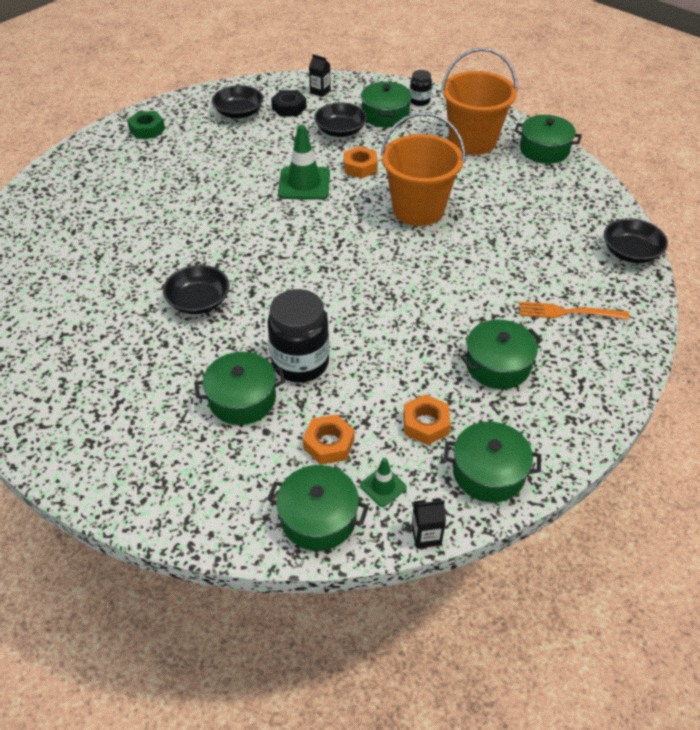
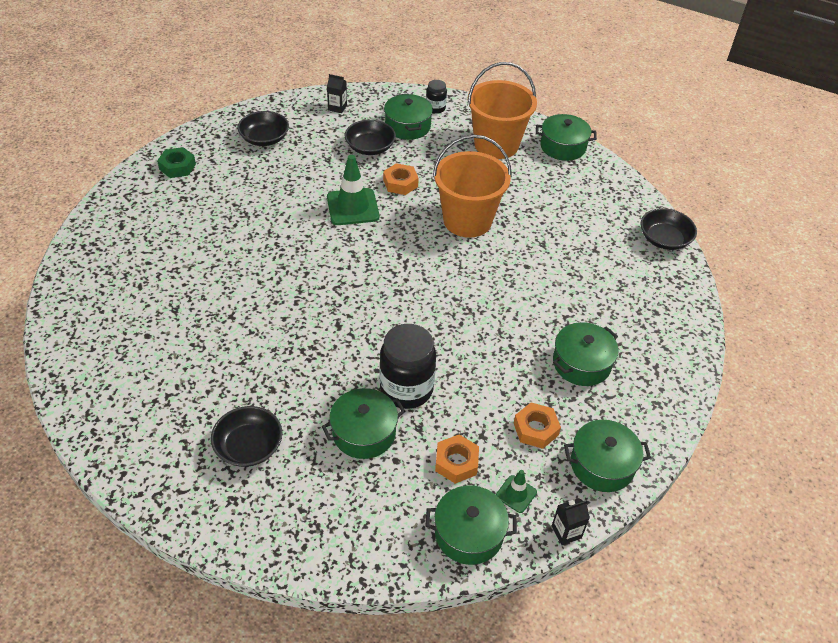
camera: 15 degrees left, 0 degrees up
(199, 301) = (290, 342): black bowl -> black bowl (249, 446)
(289, 108) = (312, 128): black nut -> none
(568, 312) = (627, 304): orange fork -> none

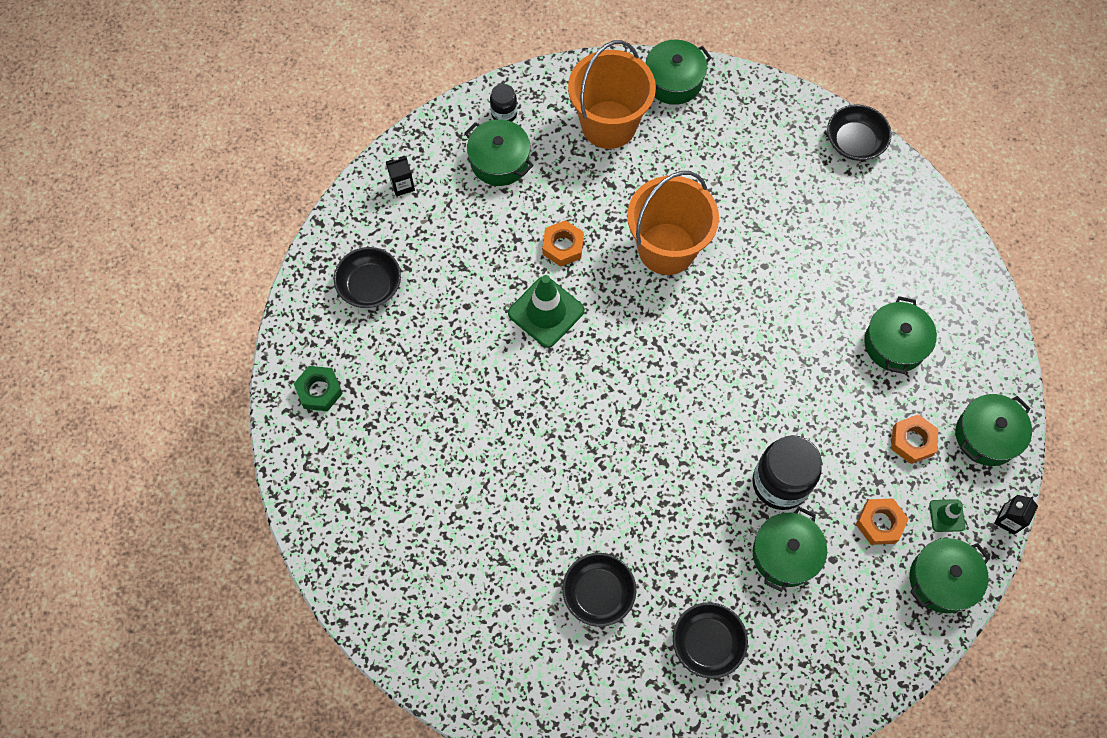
camera: 35 degrees left, 20 degrees up
(370, 147) = (489, 219): black bowl -> black bowl (598, 593)

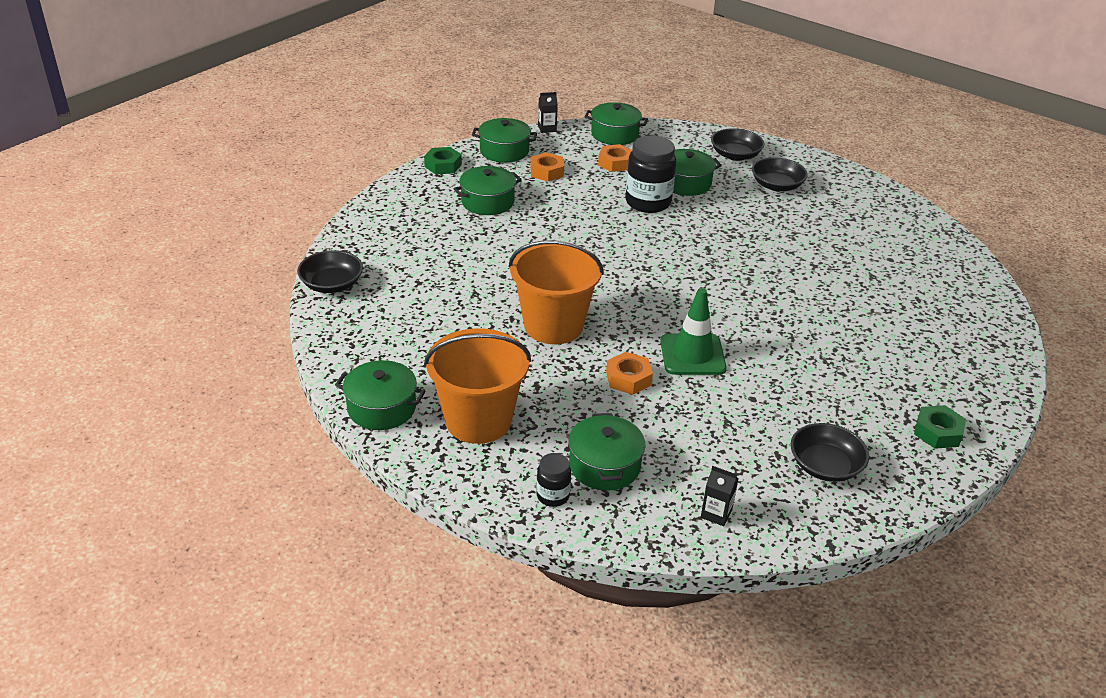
camera: 135 degrees left, 30 degrees down
(598, 593) = (821, 232): black bowl -> black bowl (735, 155)
(947, 515) = (575, 146): green traffic cone -> none
(997, 357) = (443, 165): none -> green nut

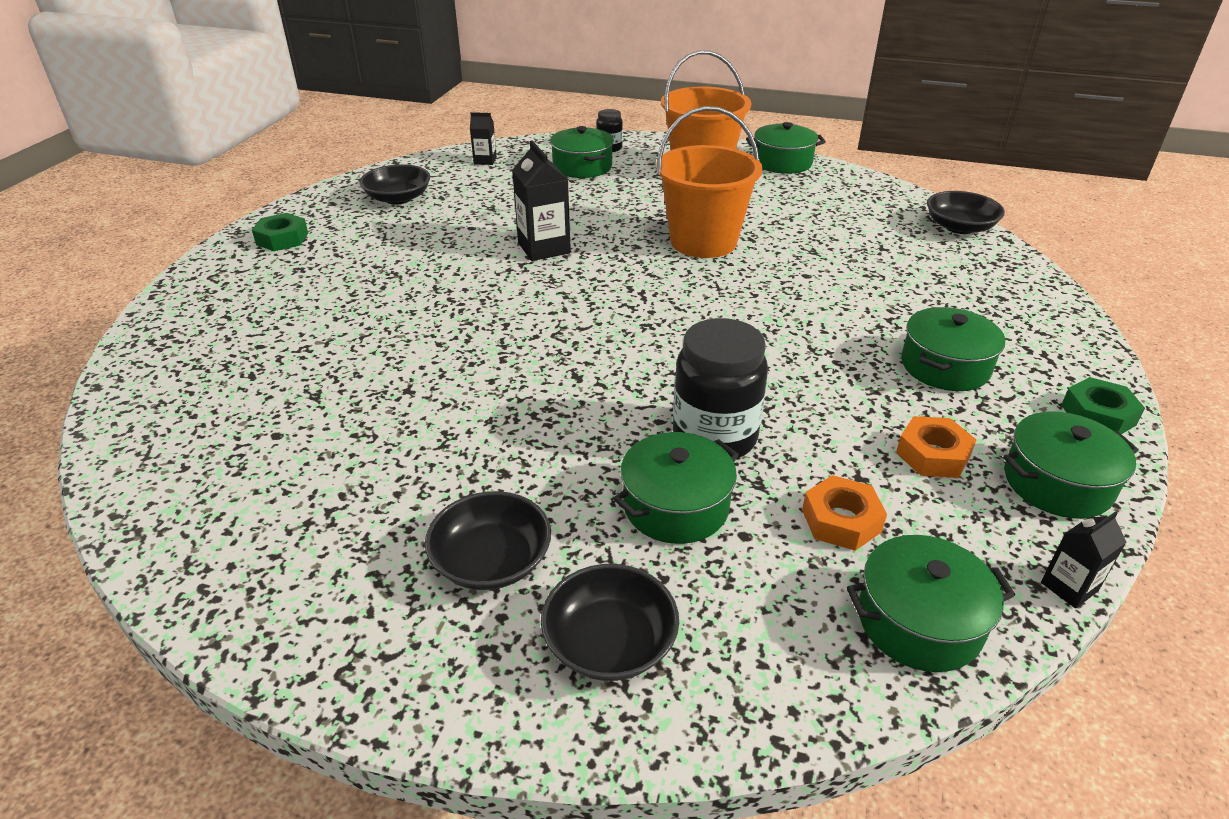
camera: 160 degrees right, 0 degrees up
(628, 378) = (597, 218): orange nut -> none
(692, 355) = (544, 248): green traffic cone -> black carton

